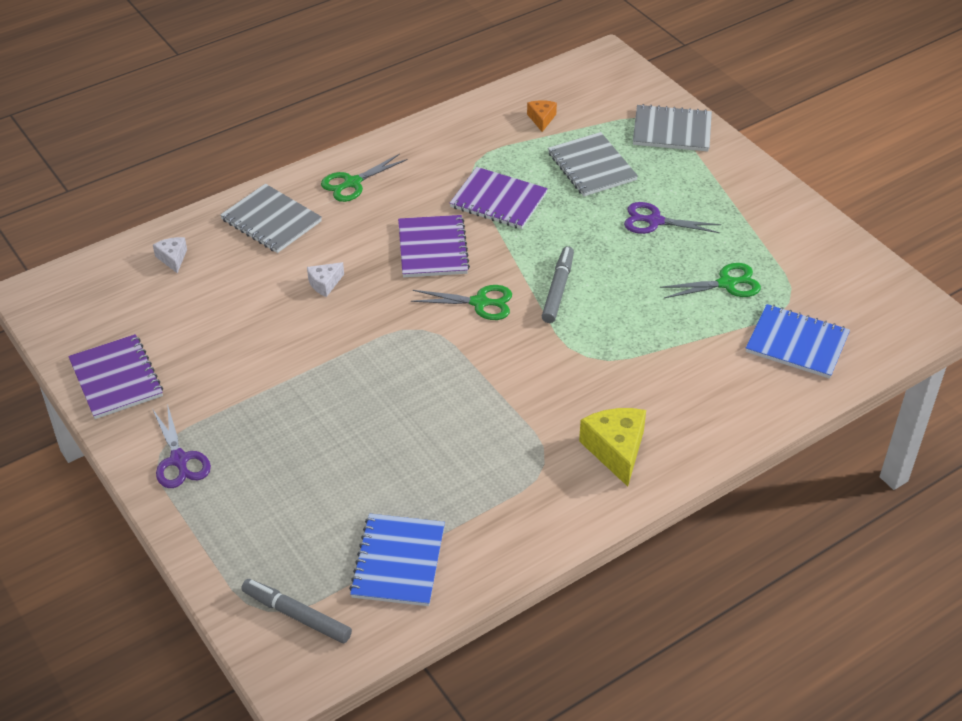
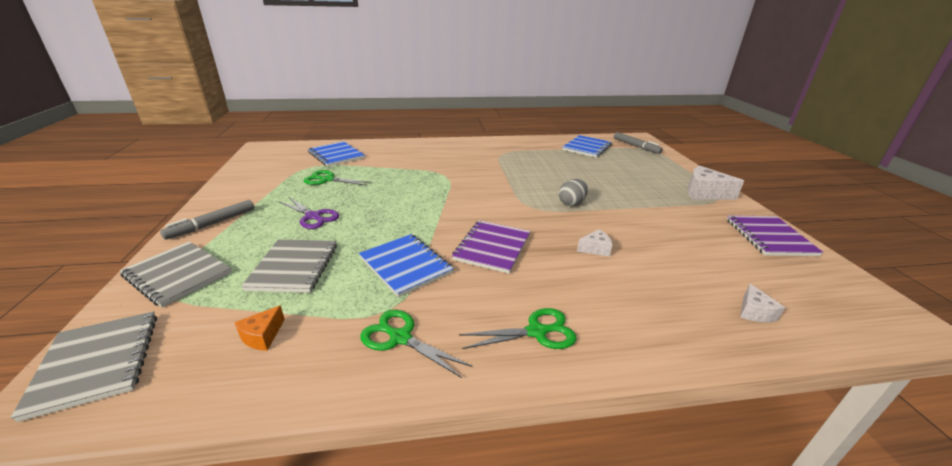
camera: 155 degrees left, 15 degrees down
(179, 460) = (704, 193): purple scissors -> white cheese
(271, 221) = (642, 318): grey notebook -> grey notebook (97, 363)
(373, 356) = (571, 203): none -> grey egg
(480, 302) = (483, 209): green scissors -> green scissors (400, 338)
(498, 200) = (405, 265): purple notebook -> blue notebook
(558, 289) = (426, 202): grey marker -> grey marker (212, 224)
(616, 450) = (466, 150): yellow cheese -> none

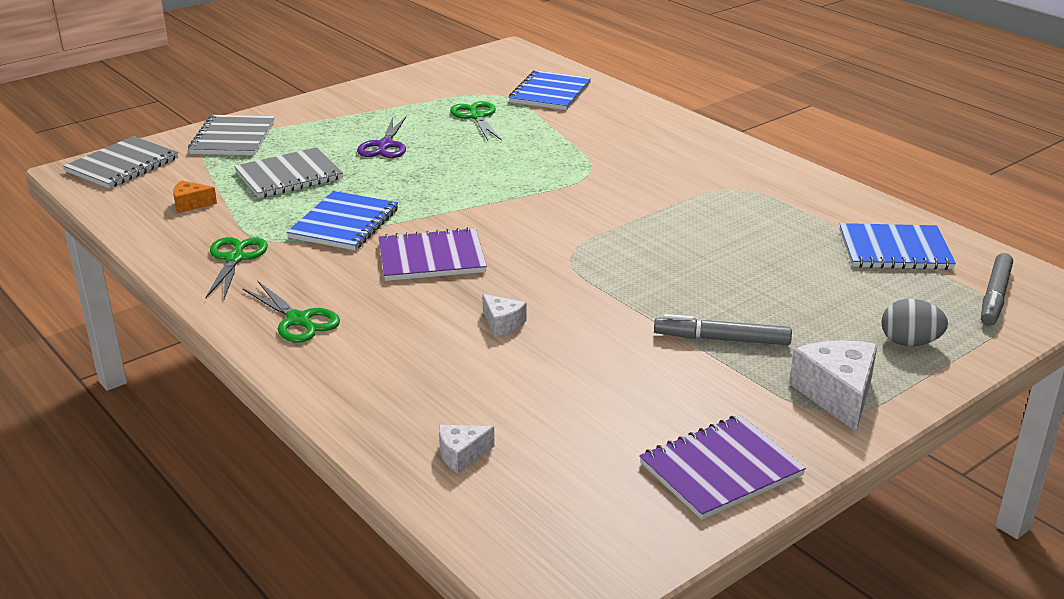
camera: 60 degrees right, 0 degrees up
(212, 224) = (318, 111): grey marker -> grey marker (721, 339)
(571, 203) = (621, 282): grey egg -> grey egg (909, 342)

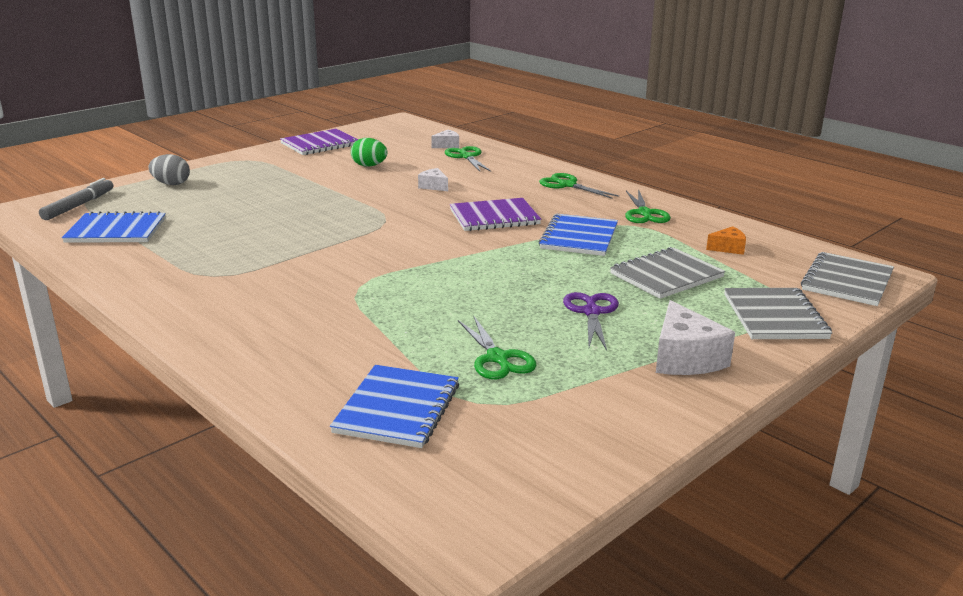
camera: 175 degrees right, 5 degrees down
(432, 409) = (466, 157): none -> green scissors
(608, 384) = (369, 166): none -> green egg
(721, 339) = (292, 183): grey marker -> none
(837, 395) = (239, 165): white cheese -> white cheese (685, 358)

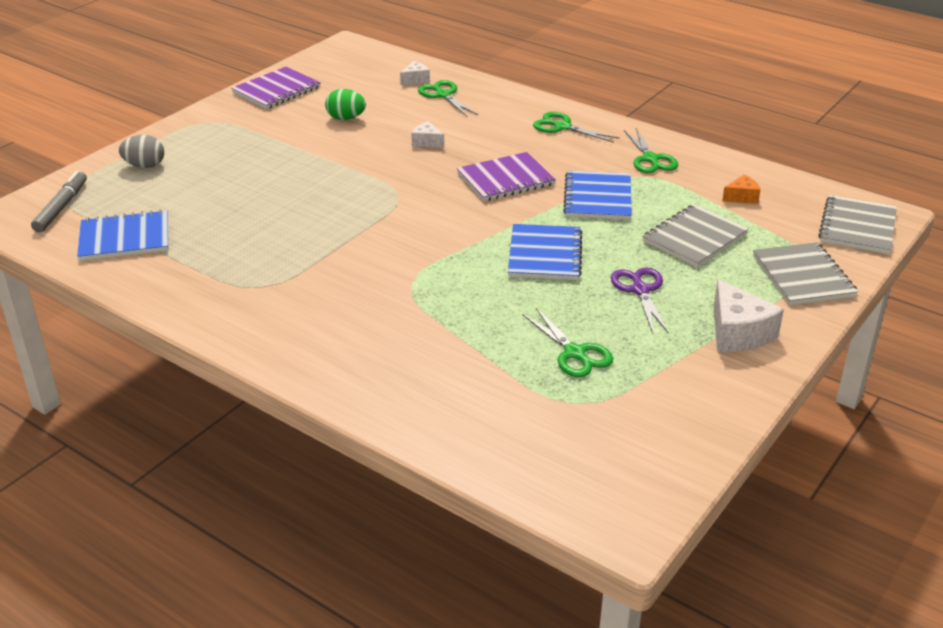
camera: 10 degrees left, 10 degrees up
(397, 408) = (509, 418): blue notebook -> blue notebook (545, 254)

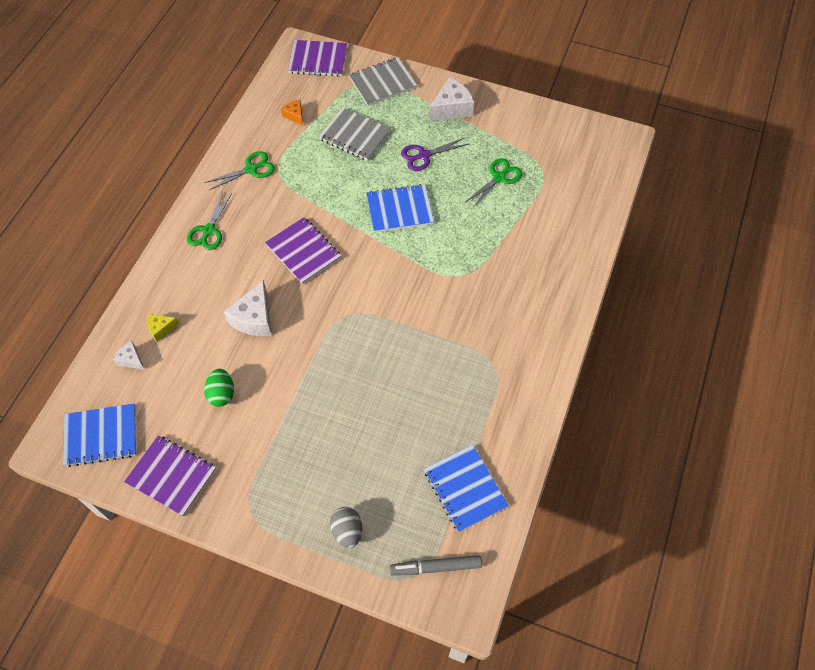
camera: 105 degrees left, 25 degrees up
(427, 142) = (254, 318): white cheese -> white cheese, size x1.83
(443, 95) = (161, 329): green scissors -> yellow cheese
(597, 198) = (316, 192): blue notebook -> blue notebook (101, 436)
(857, 227) = (318, 60): grey notebook -> purple notebook

